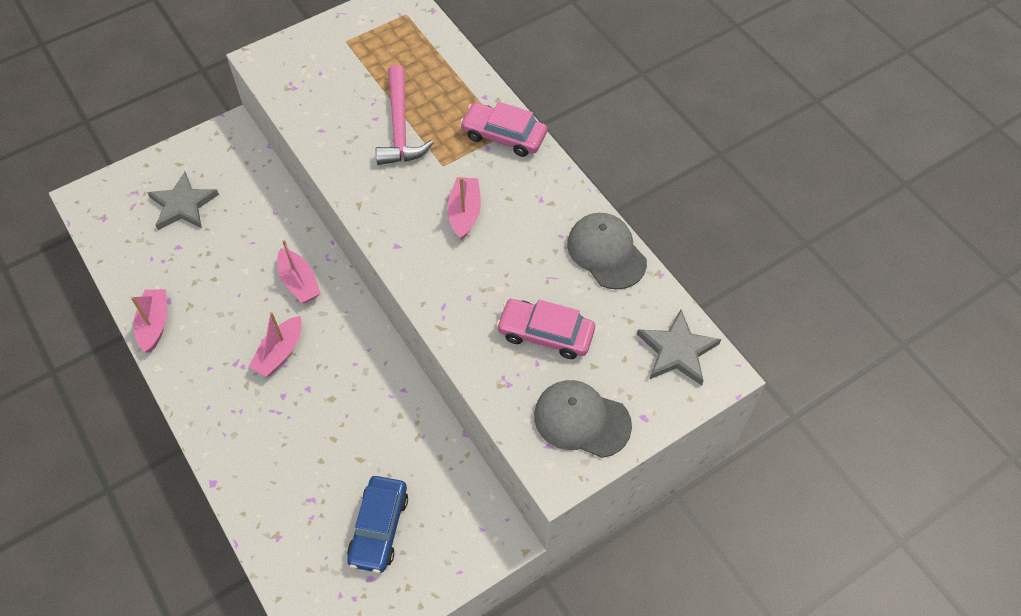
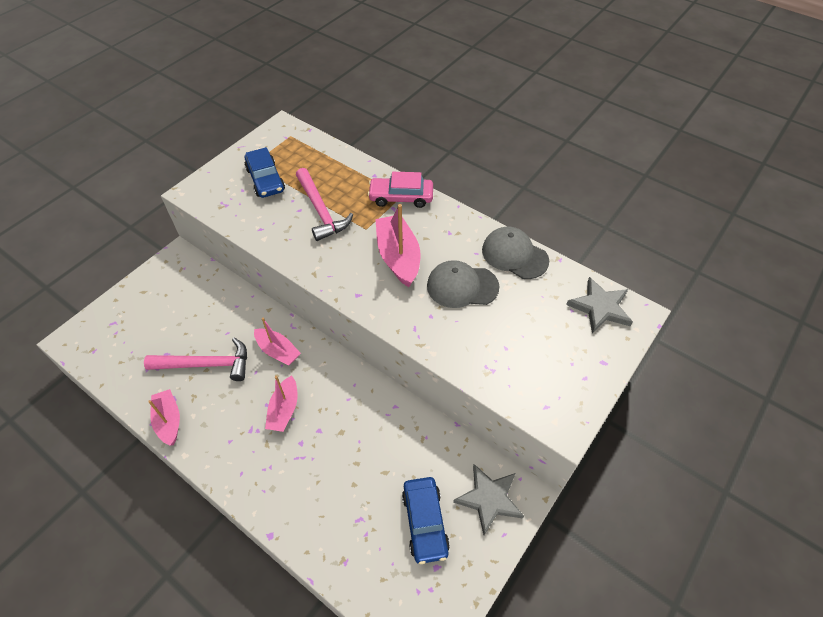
camera: 20 degrees left, 5 degrees down
(183, 205) = (158, 321): grey star -> grey star (489, 499)
(216, 273) = (206, 364): none -> pink hammer
(352, 67) = (265, 179): none -> blue car
(464, 213) = (398, 257): pink boat -> pink boat, size x1.52
(545, 334) = (501, 324): pink car -> none
(581, 420) = (560, 379): grey cap -> grey cap (462, 286)

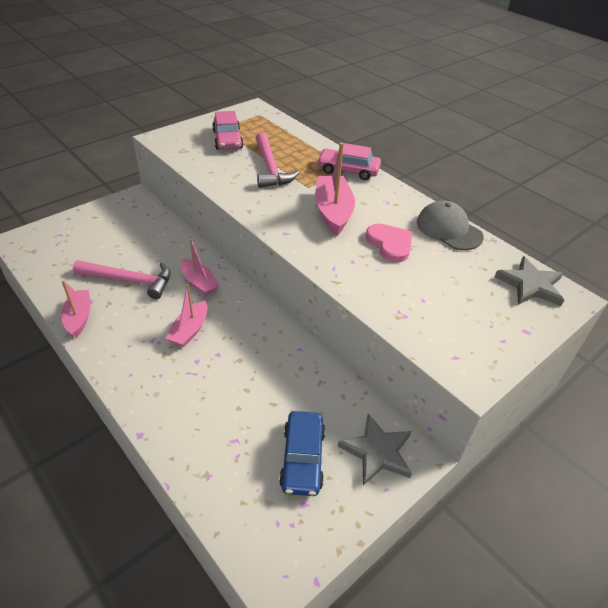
camera: 10 degrees right, 10 degrees down
(265, 179) = (227, 139): blue car -> pink car
(462, 286) = (390, 244): grey cap -> pink heart

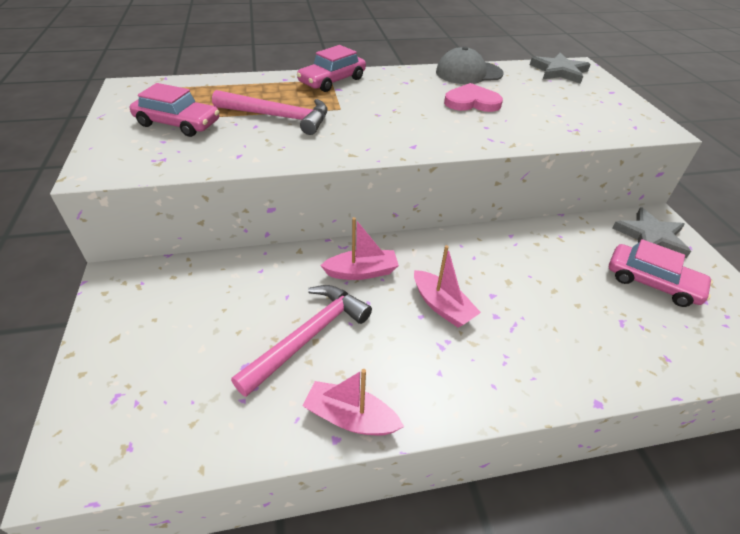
camera: 60 degrees left, 0 degrees up
(302, 458) = (652, 282): blue car -> pink car
(333, 212) = (398, 110): pink boat -> none

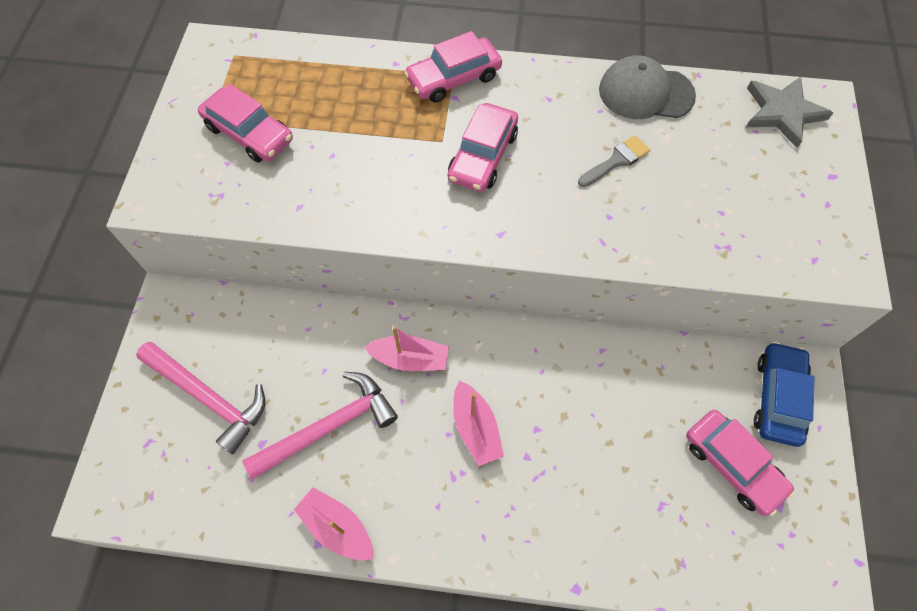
camera: 20 degrees right, 20 degrees up
(278, 117) = (363, 143): pink hammer -> pink hammer (209, 398)
(375, 111) = (483, 156): none -> pink car
(472, 102) = (616, 160): pink heart -> grey brush
(650, 236) = (778, 398): grey star -> blue car

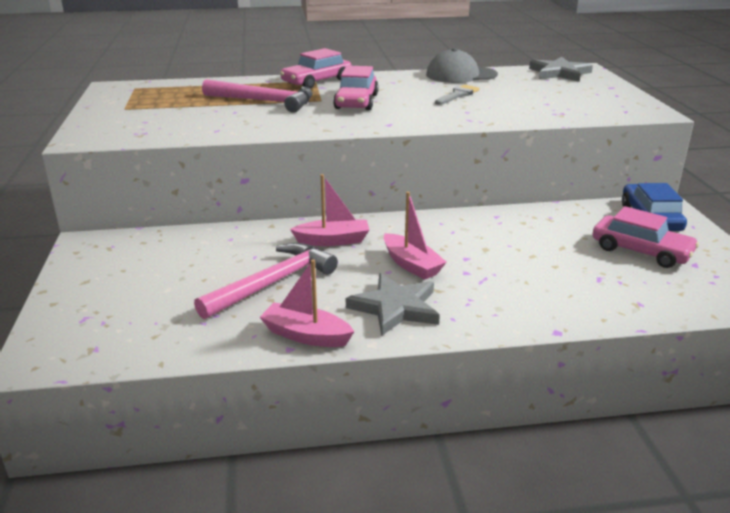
camera: 15 degrees left, 35 degrees down
(209, 398) = (143, 285): pink hammer -> pink hammer (264, 101)
(249, 133) = (160, 110): pink car -> none
(434, 503) = (395, 307): none -> grey star

